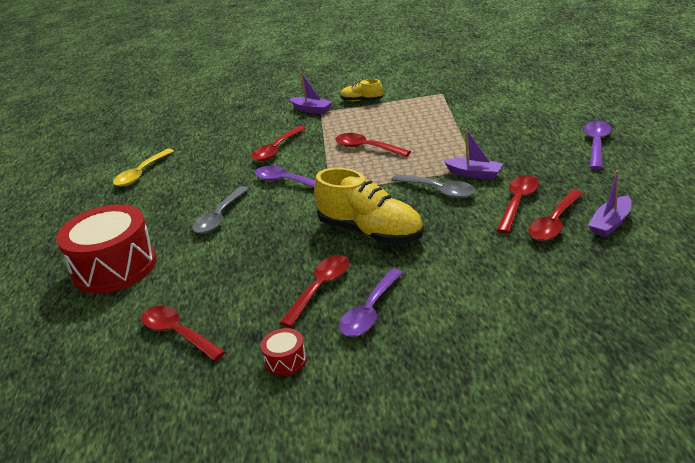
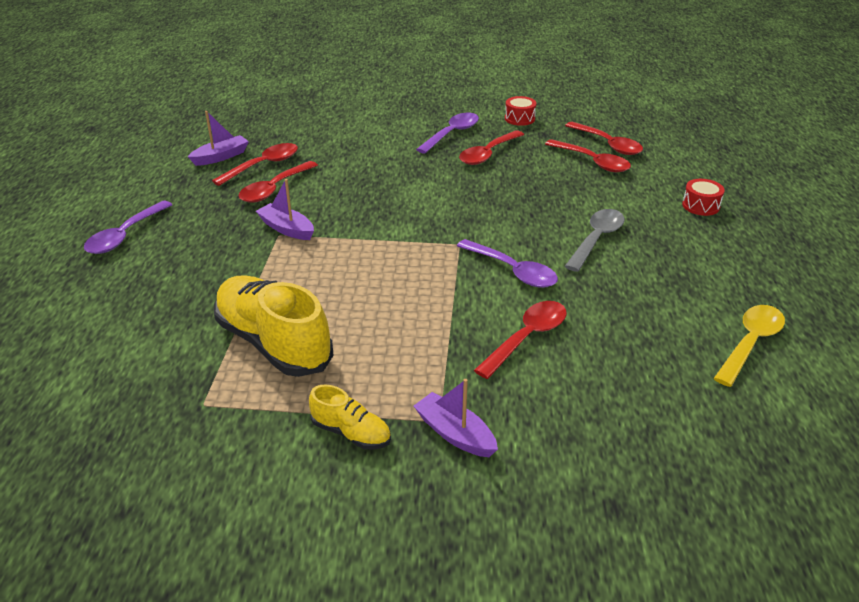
camera: 175 degrees left, 5 degrees up
(114, 267) = (700, 206): red drum -> red drum, size x0.41
(366, 148) = (390, 303): red spoon -> red spoon (592, 162)
(371, 232) = (429, 189): yellow shoe -> yellow shoe (274, 343)
(439, 191) = (338, 217): grey spoon -> none

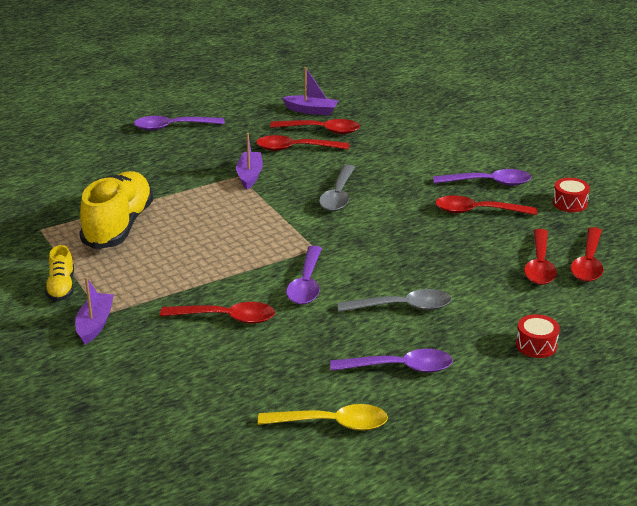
camera: 55 degrees right, 5 degrees down
(385, 200) = (338, 196): none -> grey spoon
(687, 275) = (400, 368): none -> purple spoon

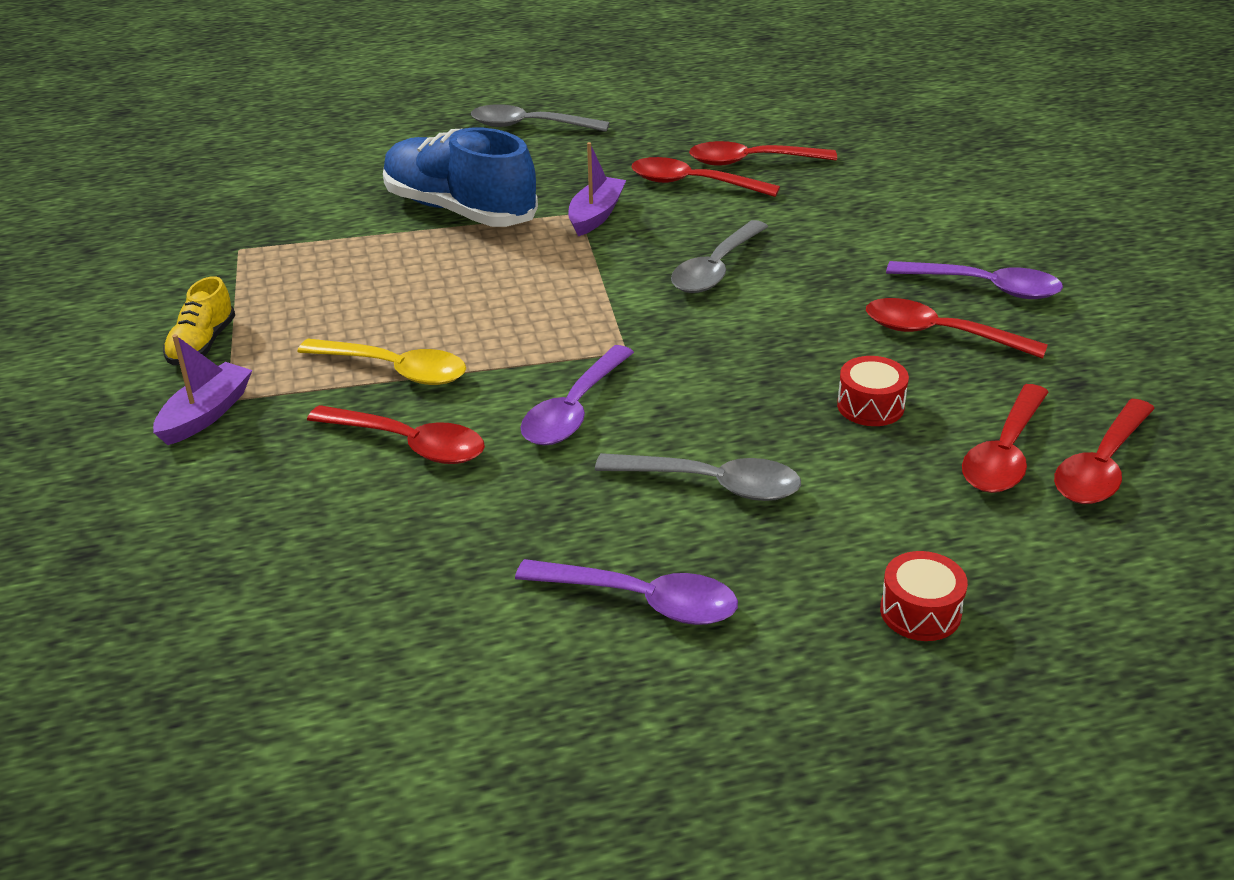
camera: 20 degrees right, 5 degrees up
(119, 226) = (351, 263): yellow shoe -> none
(164, 185) = (459, 210): none -> blue shoe
(172, 127) = (529, 126): purple spoon -> grey spoon
(311, 110) = (752, 129): purple boat -> none
(322, 130) = (751, 161): red spoon -> red spoon turned 150 degrees clockwise
(332, 424) = (458, 685): yellow spoon -> yellow spoon (395, 370)
(570, 203) = (1117, 347): red drum -> red drum (870, 406)

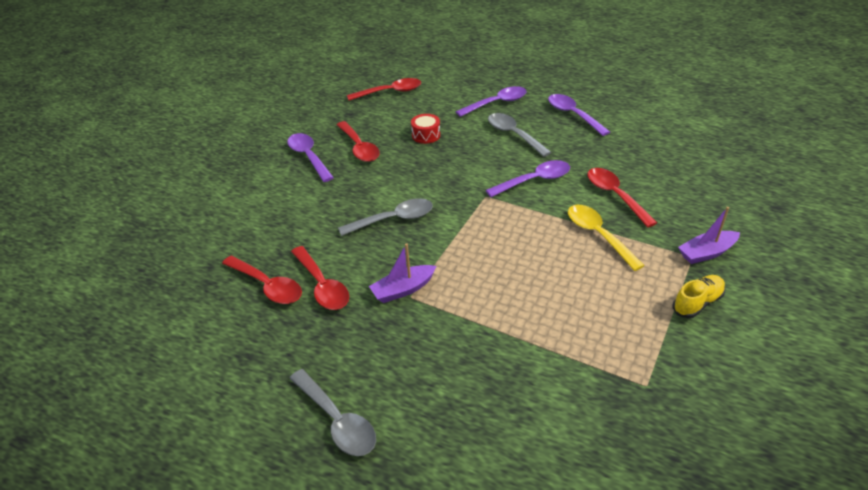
camera: 140 degrees left, 5 degrees up
(459, 210) = (474, 342): blue shoe -> none
(845, 550) = (497, 103): none -> purple spoon
(920, 612) = (497, 84): red drum -> none
(1004, 454) = (410, 106): red spoon -> none

